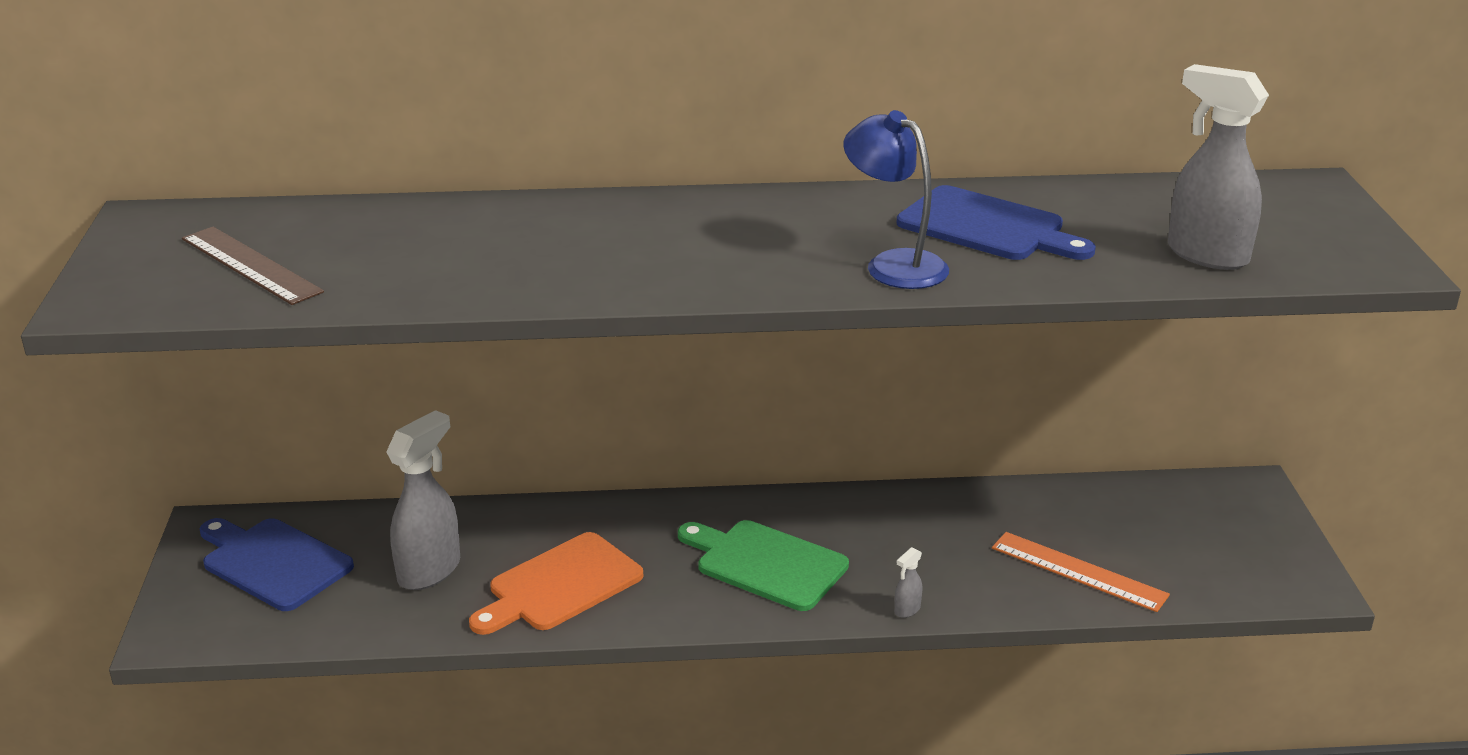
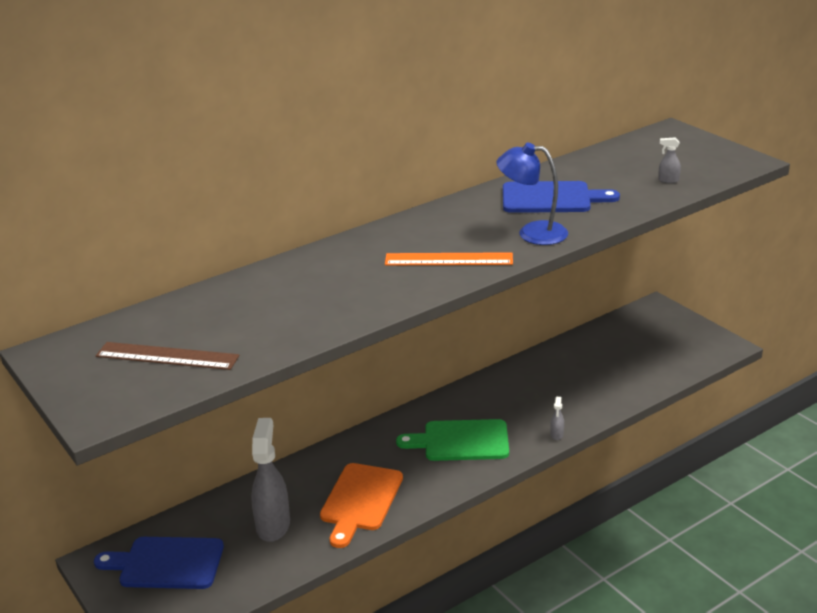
camera: 30 degrees left, 0 degrees up
(1078, 571) = (618, 381): orange ruler -> orange ruler (448, 259)
(1206, 255) = (668, 180): grey spray bottle -> grey spray bottle, size x0.42

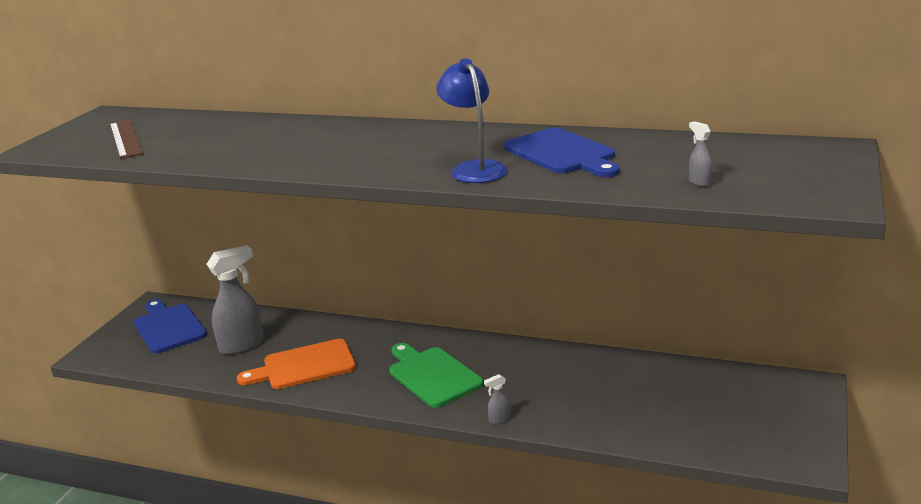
camera: 55 degrees right, 5 degrees down
(448, 259) = (376, 159): orange ruler -> none

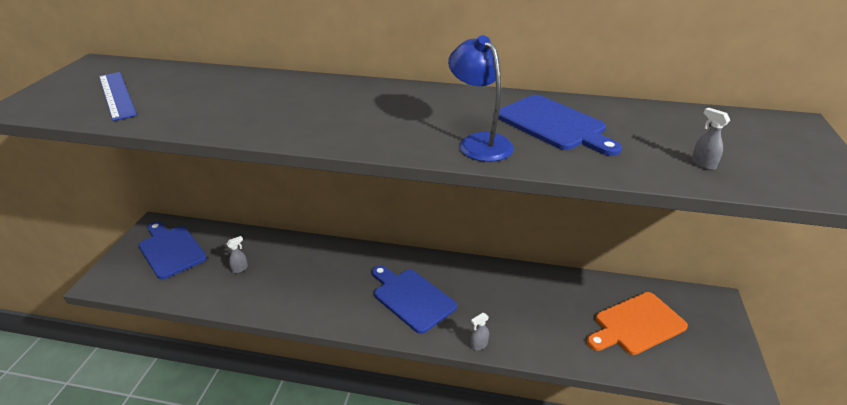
camera: 10 degrees left, 10 degrees up
(126, 139) = (117, 95): brown ruler -> blue ruler
(242, 345) = (240, 269): grey spray bottle -> grey spray bottle, size x0.42
(304, 366) = (298, 290): orange cutting board -> orange cutting board (636, 324)
(432, 375) = (411, 298): green cutting board -> blue cutting board

